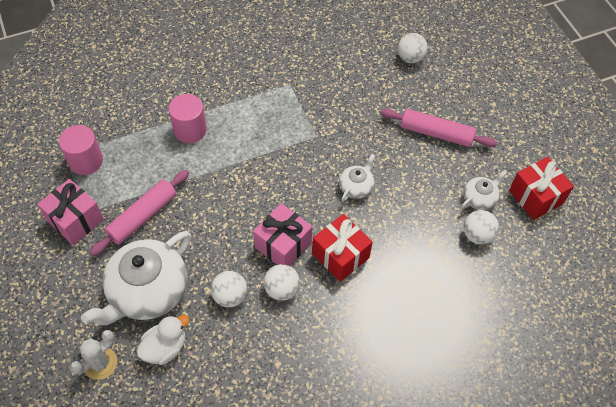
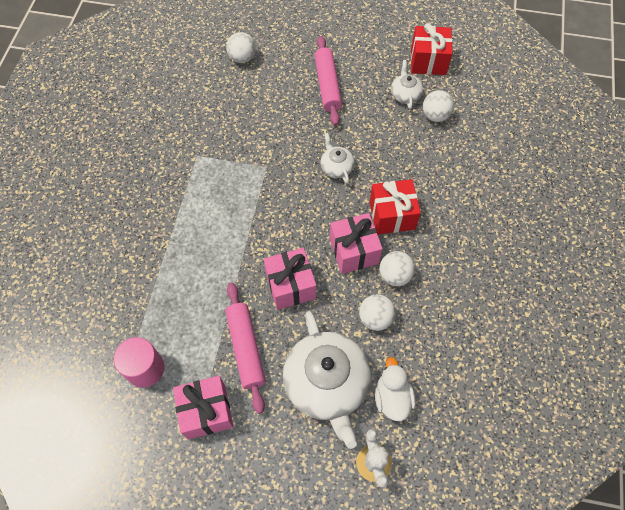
camera: 55 degrees left, 5 degrees up
(190, 130) = (182, 259): pink cylinder -> none
(218, 216) = (290, 286): none -> pink gift
(436, 133) = (327, 85): pink rolling pin -> pink rolling pin turned 60 degrees counterclockwise

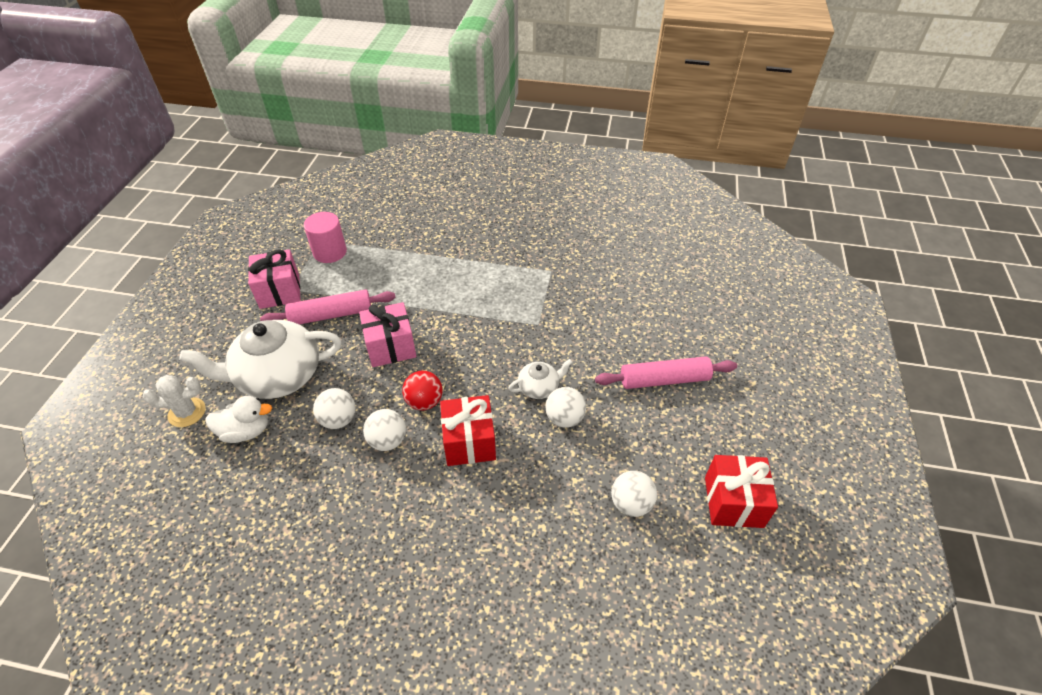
camera: 90 degrees right, 15 degrees down
(242, 58) = (691, 300): white ball -> white ball (564, 418)
(354, 251) = (424, 402): pink gift -> red ball
(405, 94) = (663, 467): white teapot -> none

